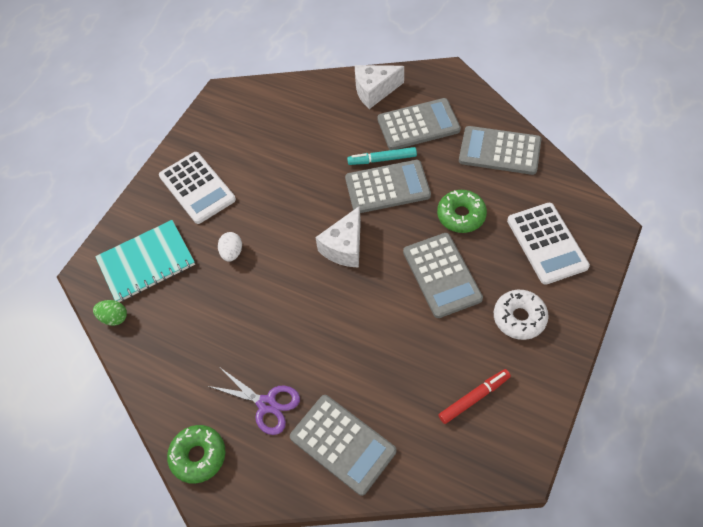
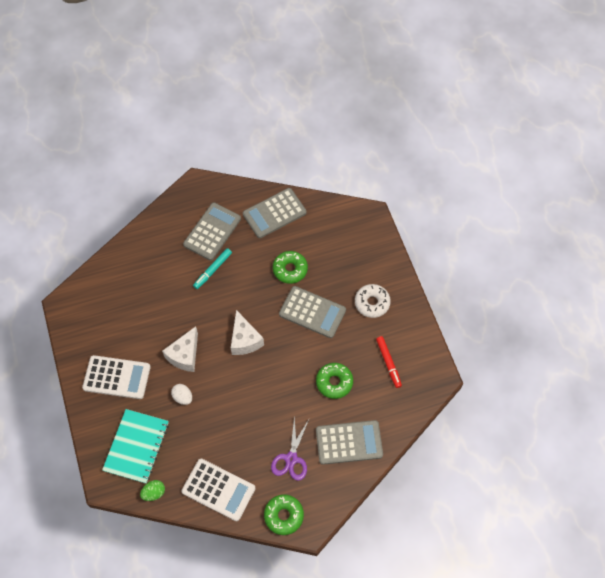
camera: 50 degrees left, 5 degrees up
(267, 404) = (291, 459): purple scissors -> purple scissors turned 120 degrees clockwise
(374, 91) = (163, 229): white cheese -> white cheese (185, 355)
(387, 187) = (233, 285): grey calculator -> none
(392, 366) = (334, 382): none -> green donut
(474, 398) = (388, 363): red marker -> red marker turned 150 degrees clockwise
(546, 243) = (348, 250): white calculator -> white calculator (218, 490)

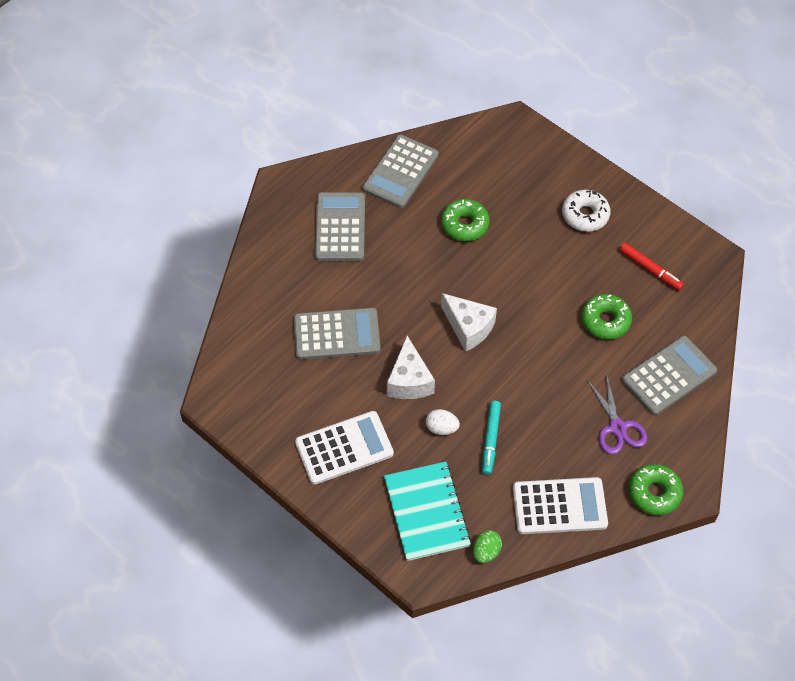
camera: 30 degrees left, 5 degrees down
(212, 270) = (372, 270): turquoise marker -> turquoise marker (490, 440)
(312, 312) = (525, 258): grey calculator -> grey calculator (336, 334)

